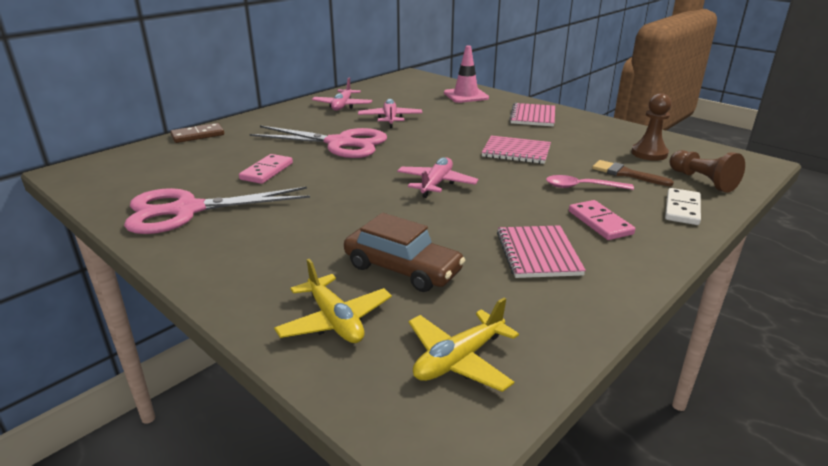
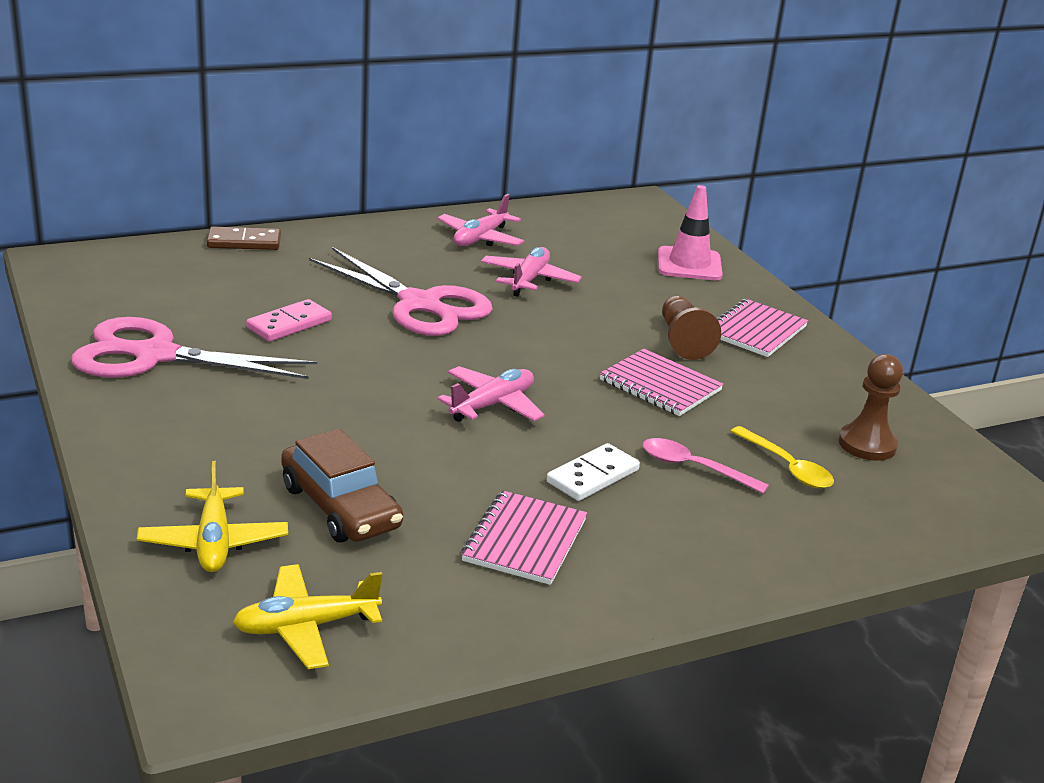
camera: 20 degrees right, 0 degrees up
(600, 223) = (656, 526): pink domino -> none
(626, 174) = (786, 467): brown brush -> yellow spoon
(682, 209) = (802, 543): white domino -> white domino (593, 476)
(702, 181) = (893, 512): brown pawn -> brown pawn (683, 341)

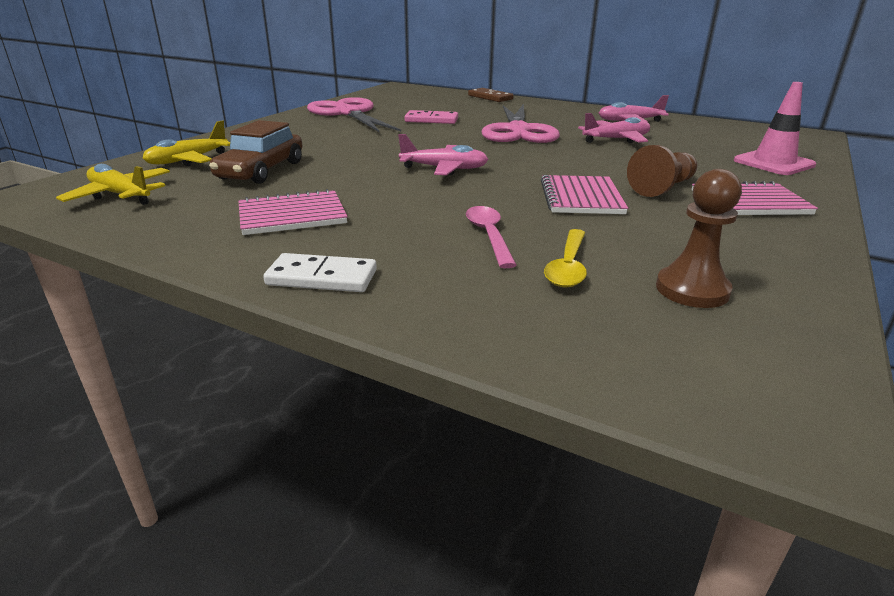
camera: 55 degrees right, 0 degrees up
(593, 476) = (411, 211): white domino -> white domino (322, 278)

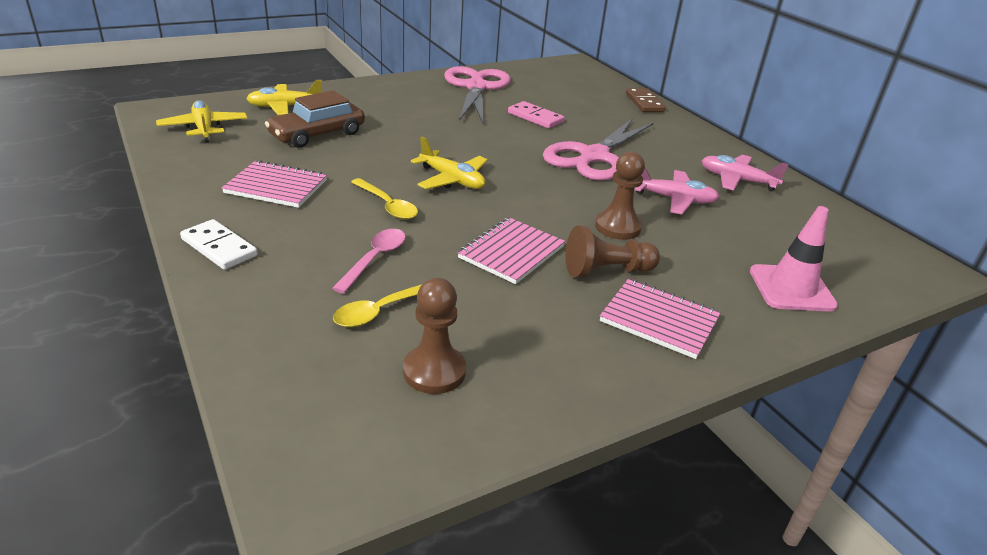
camera: 30 degrees right, 5 degrees up
(425, 199) = (387, 205): none -> yellow spoon
(444, 169) = (452, 180): pink plane -> yellow plane
(616, 163) = (617, 227): none -> brown pawn

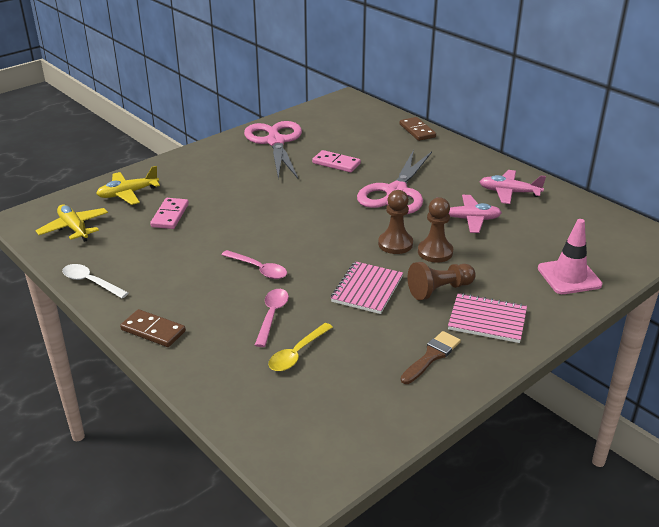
camera: 10 degrees left, 0 degrees up
(183, 183) = (91, 282): none -> white spoon
(219, 247) = (153, 331): white domino -> brown domino
(276, 187) = (165, 270): pink notebook -> none
(317, 134) = (170, 215): brown car -> pink domino
(387, 205) = (258, 269): yellow spoon -> pink spoon
(434, 371) = (353, 389): brown pawn -> brown pawn (395, 244)
(452, 180) = (296, 236): yellow plane -> none
(563, 351) = (432, 356): none -> brown brush

